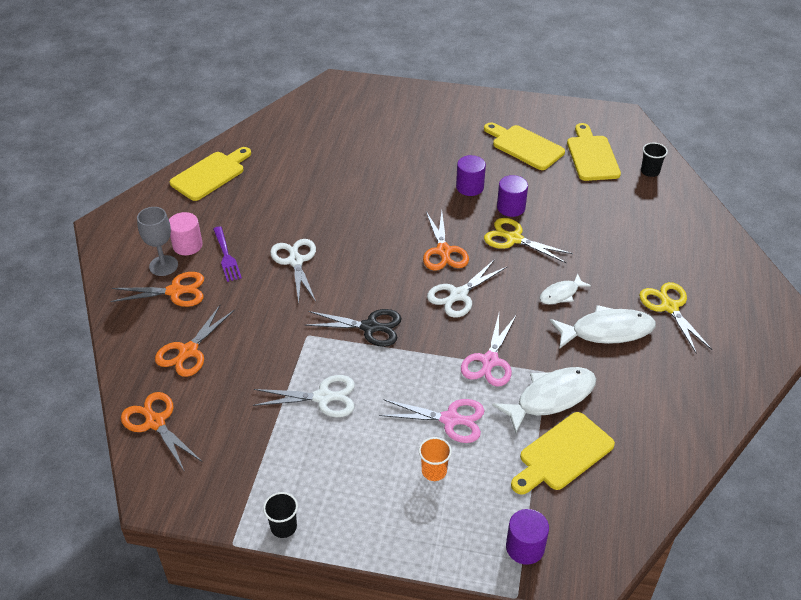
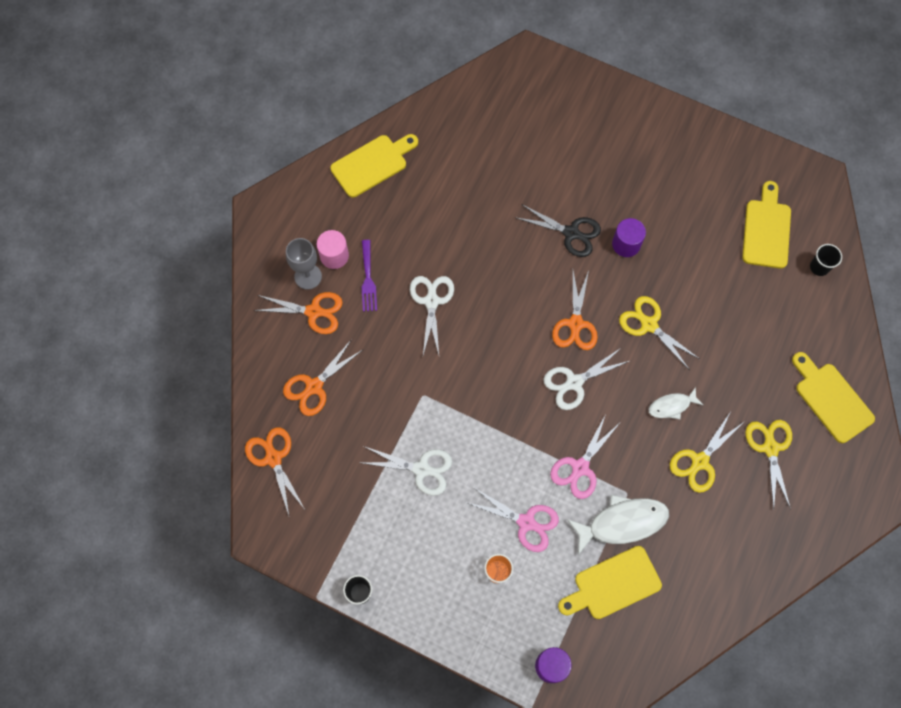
camera: 15 degrees right, 25 degrees up
(370, 327) = (482, 400): black scissors -> black scissors (571, 233)
(511, 207) = (659, 282): purple cylinder -> none
(525, 146) = (701, 199): yellow cutting board -> yellow cutting board (831, 399)
(607, 331) = (700, 461): white fish -> yellow scissors

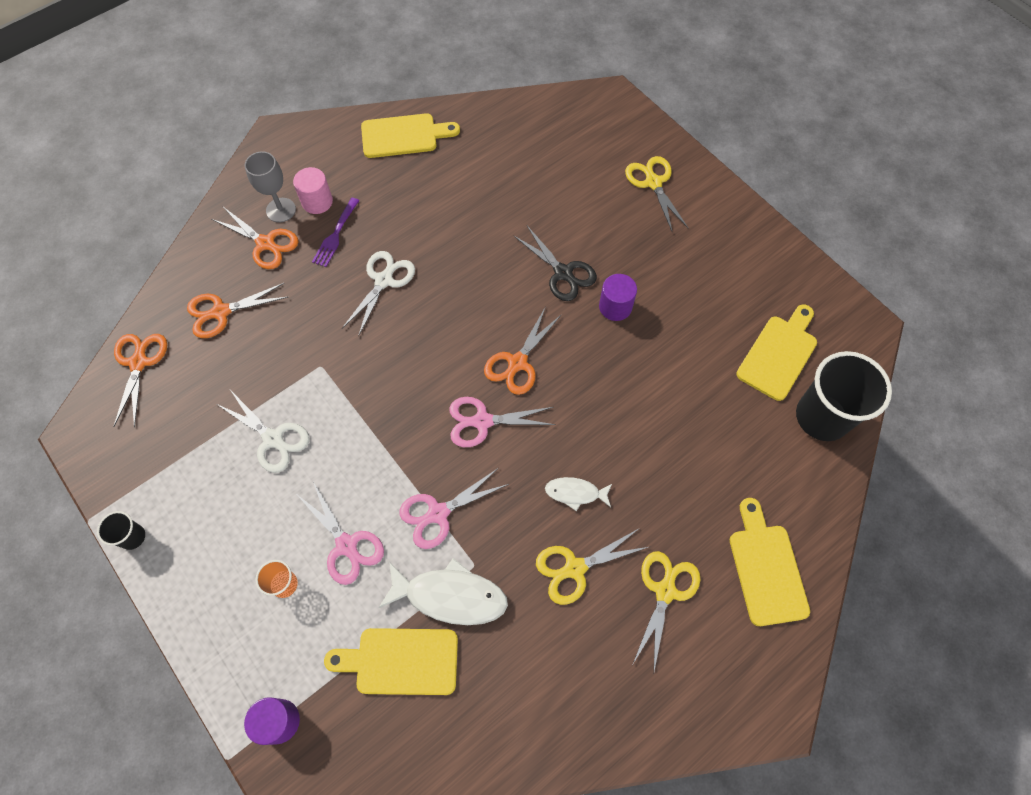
camera: 25 degrees right, 5 degrees down
(574, 382) = (482, 421): white scissors -> pink scissors
(649, 325) = (596, 397): yellow scissors -> yellow scissors (653, 183)
(819, 267) = (822, 417): black cup -> black cup, size x2.21

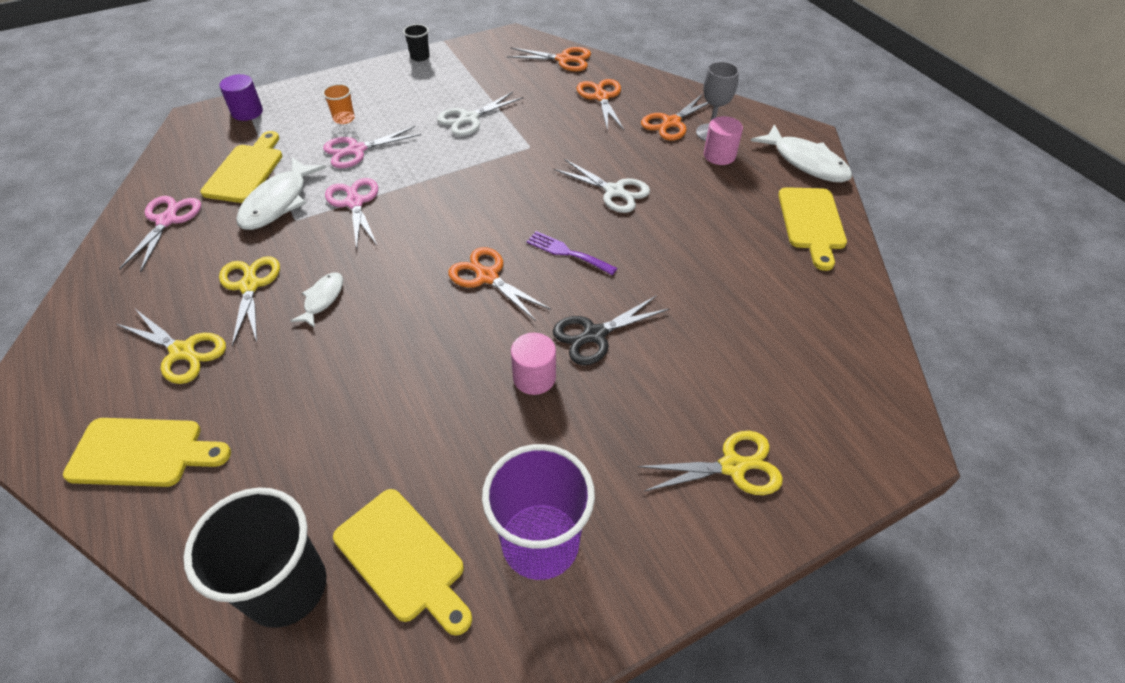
camera: 100 degrees right, 15 degrees down
(320, 137) = (806, 162): none -> white fish
(335, 235) = (675, 164): purple fork -> purple fork (567, 252)
(482, 421) = (431, 242): pink scissors -> pink scissors (167, 221)
(615, 306) = (534, 377): purple cylinder -> pink cylinder
(741, 279) = (540, 543): none -> purple cup

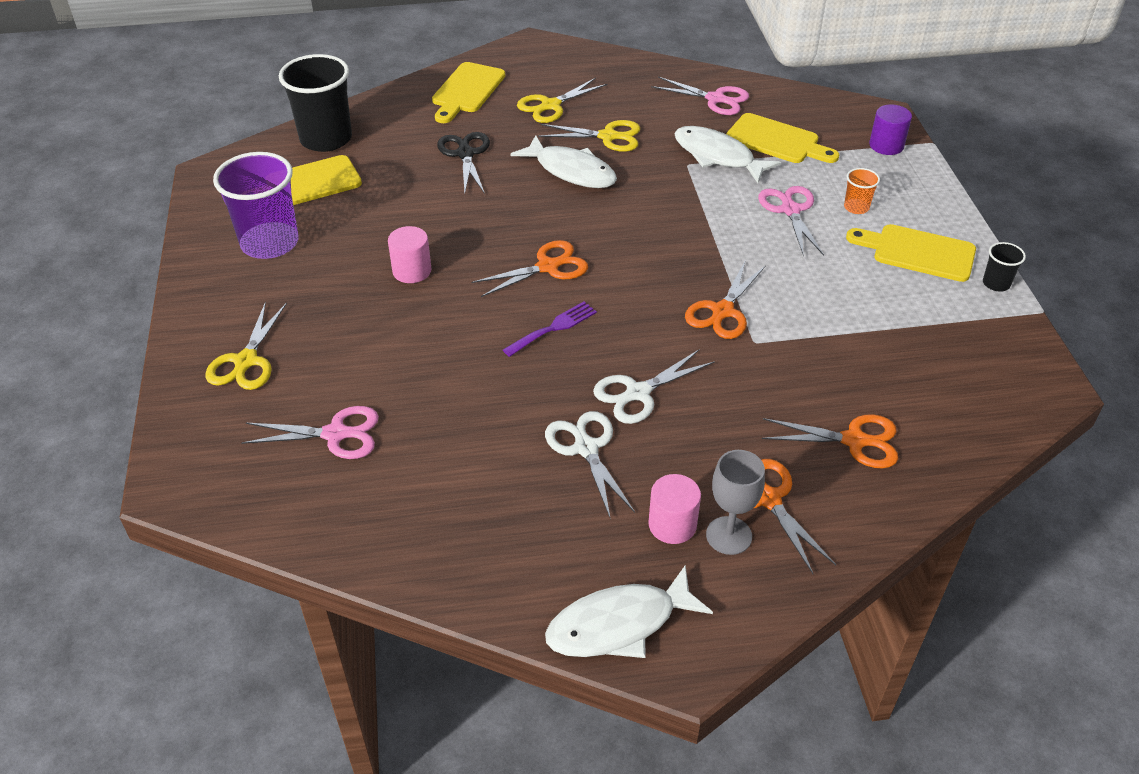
camera: 110 degrees right, 5 degrees down
(322, 299) = (571, 171): white fish -> white fish, size x1.77
(354, 203) = (697, 200): pink scissors -> pink scissors (335, 434)
(469, 118) = (831, 302): white scissors -> white scissors (586, 448)
(563, 59) = (971, 427): orange scissors -> orange scissors (722, 311)
(595, 335) = (434, 319): black scissors -> black scissors (465, 154)
(811, 222) = (494, 566): yellow cutting board -> yellow cutting board (918, 252)

